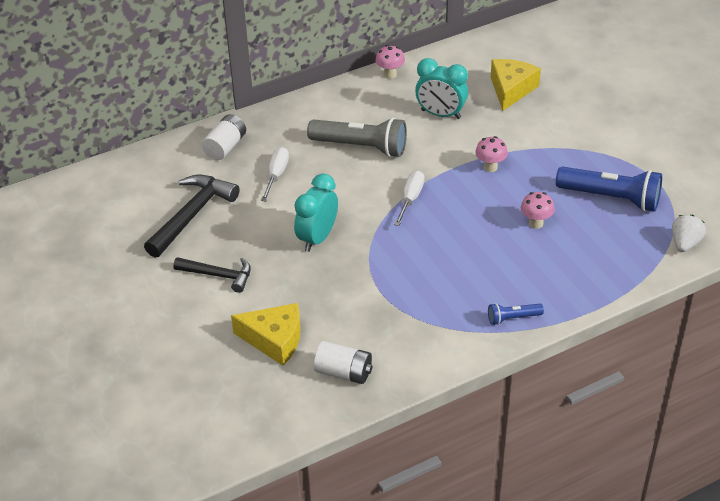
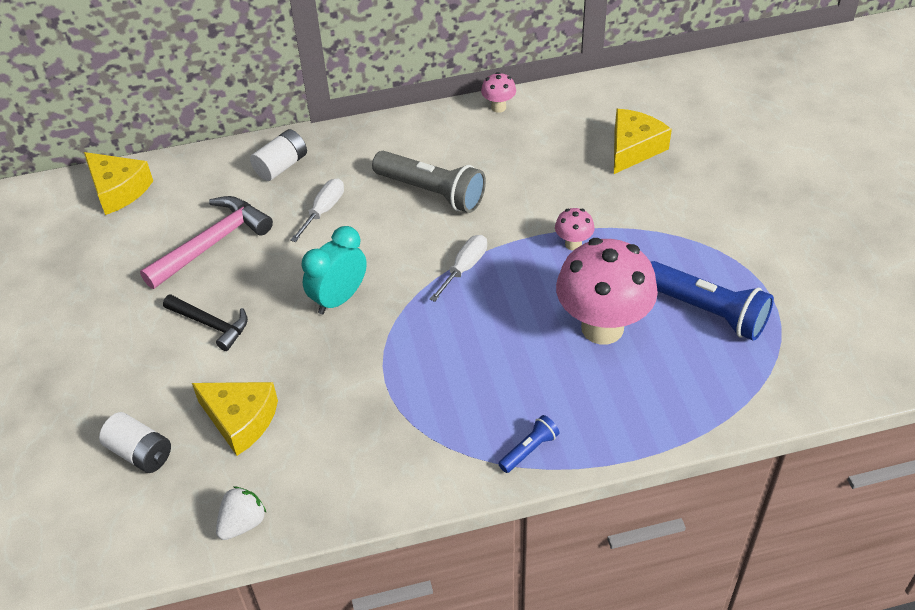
camera: 15 degrees right, 5 degrees up
(90, 187) = (118, 190): none -> yellow cheese
(192, 215) = (212, 244): black hammer -> pink hammer
(343, 372) = (302, 480): white battery -> white battery (140, 453)
(440, 114) = (539, 166): turquoise clock -> none
(512, 318) = (529, 450): blue flashlight -> blue flashlight turned 135 degrees clockwise
(536, 223) = (602, 327): pink mushroom -> pink mushroom, size x2.33
(685, 243) = (780, 390): white strawberry -> white strawberry (242, 523)

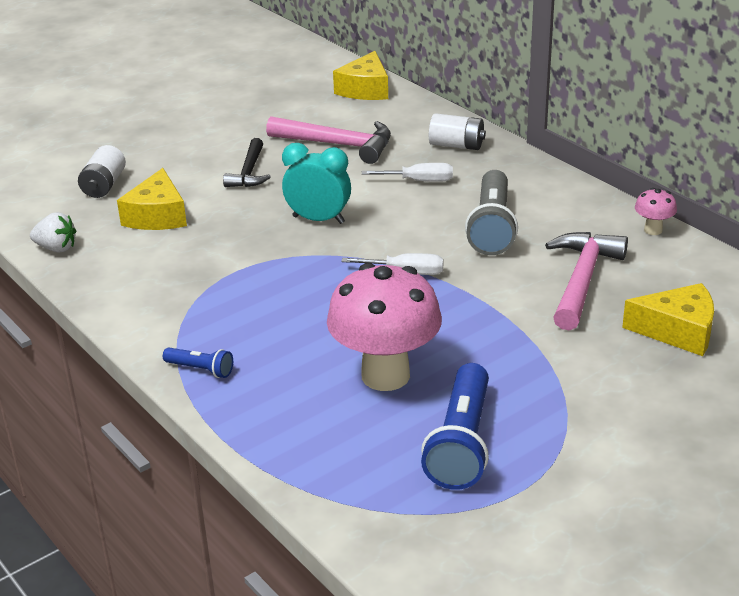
camera: 65 degrees right, 15 degrees down
(541, 170) = (582, 280): none -> pink hammer
(573, 244) = (491, 327): pink mushroom -> none

